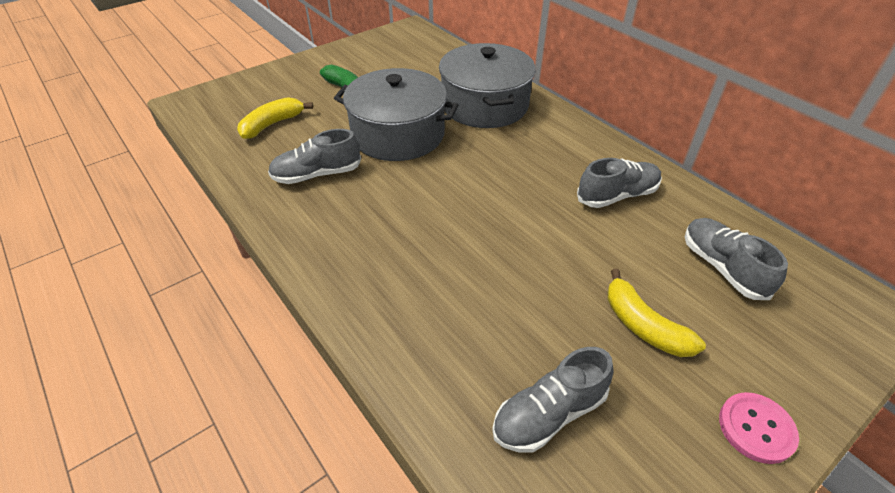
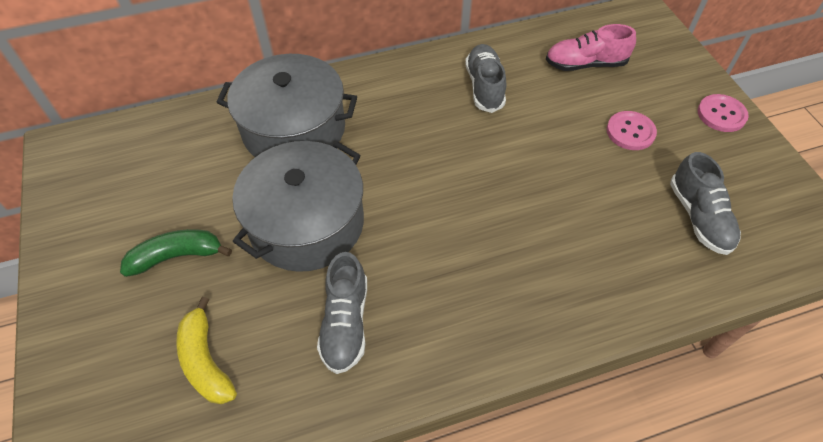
camera: 70 degrees left, 10 degrees up
(643, 326) = (630, 132): yellow banana -> pink button
(722, 267) = (585, 64): grey shoe -> pink shoe

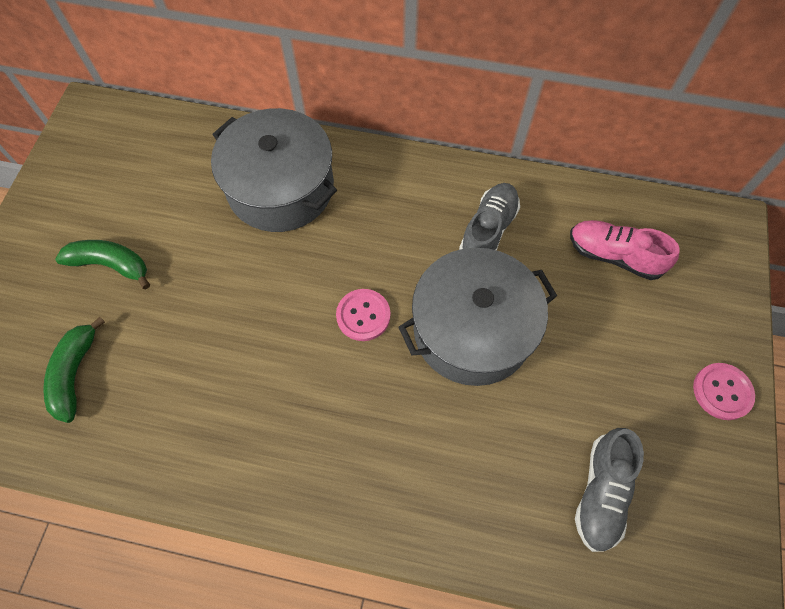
camera: 30 degrees right, 10 degrees up
(206, 361) = (75, 374): yellow banana -> green banana
(306, 223) = (230, 290): grey pot -> grey pot (472, 330)
(345, 323) = (199, 405): grey shoe -> none
(630, 132) = (602, 359): pink button -> pink button (363, 315)

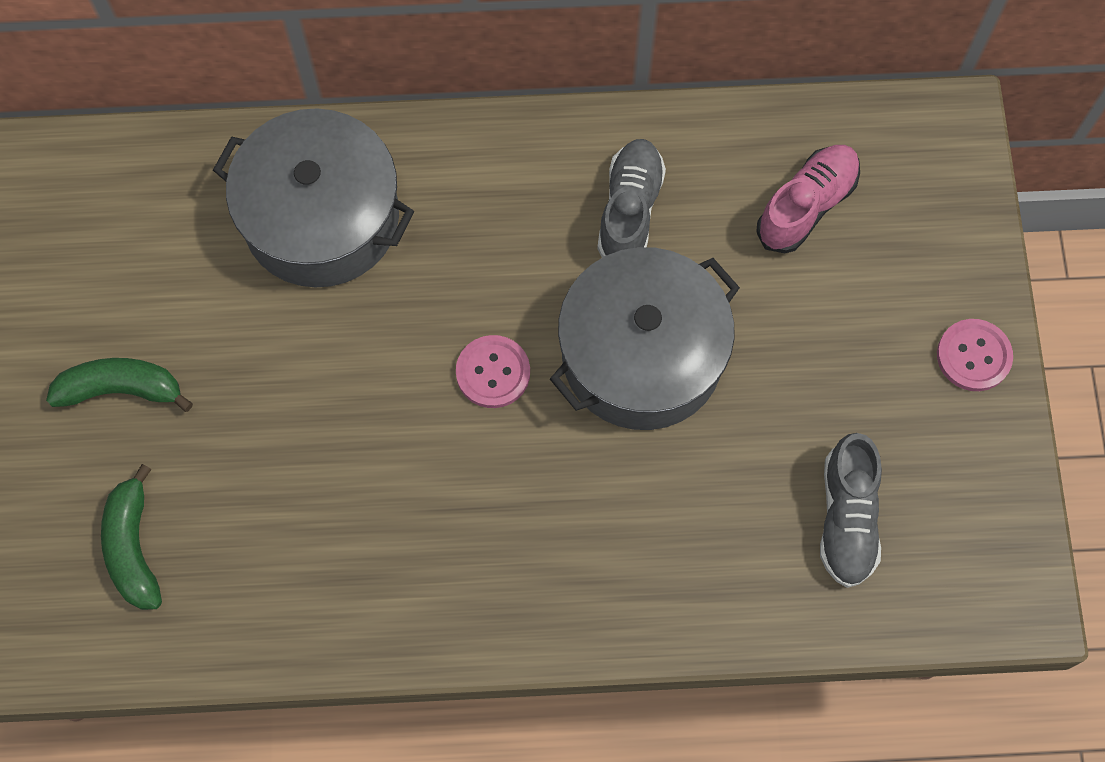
camera: 15 degrees left, 5 degrees up
(614, 256) = (806, 206): pink shoe -> pink shoe turned 120 degrees clockwise

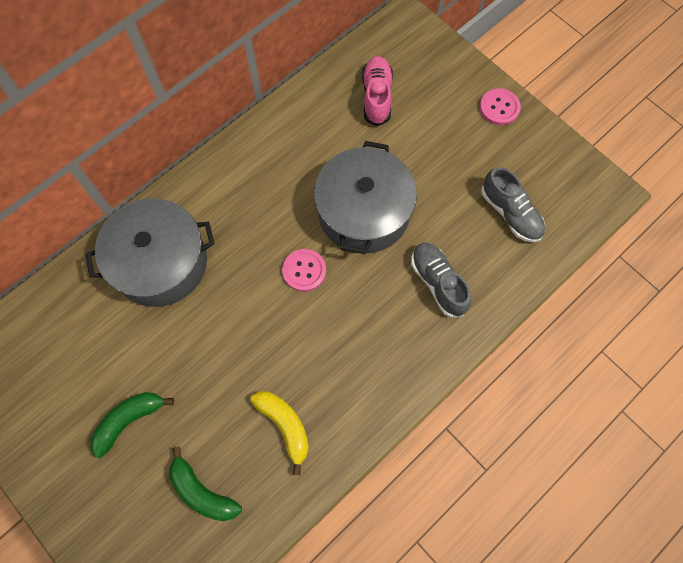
camera: 40 degrees left, 0 degrees up
(297, 551) = (285, 426): none -> yellow banana
(630, 210) = (302, 154): grey shoe -> grey shoe (438, 283)

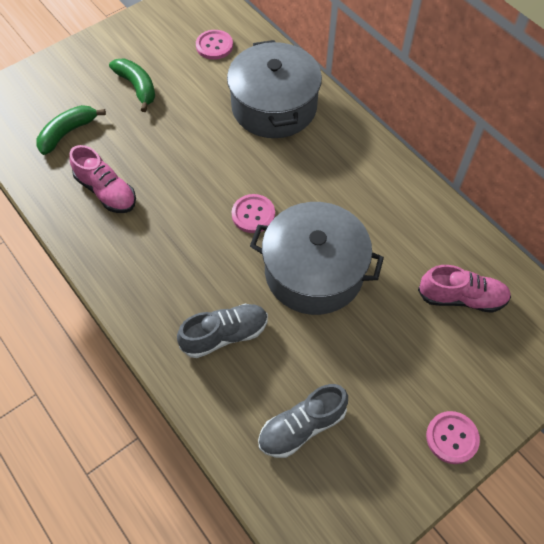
camera: 95 degrees right, 10 degrees down
(63, 338) = (214, 46): none -> pink button
(285, 426) = (106, 191): yellow banana -> pink shoe

